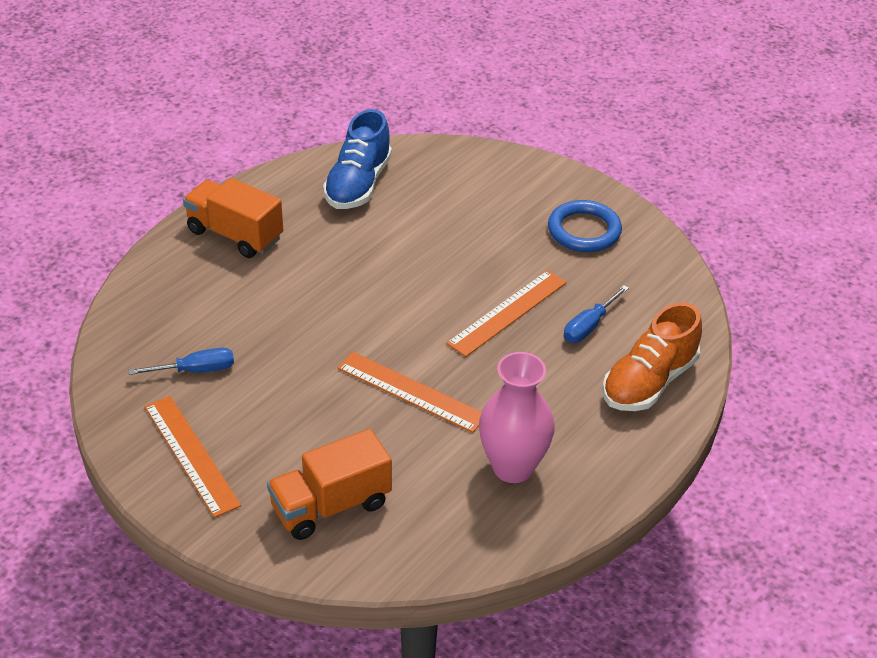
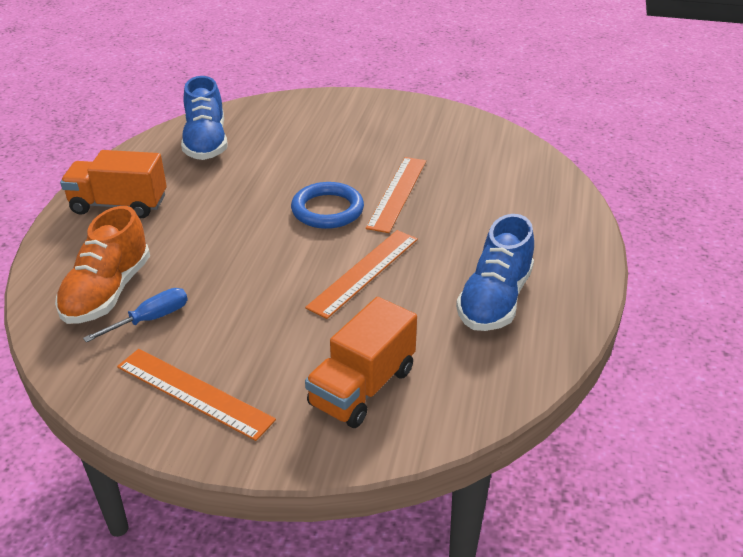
camera: 25 degrees left, 5 degrees down
(411, 391) = (364, 272): orange ruler -> orange ruler turned 60 degrees counterclockwise
(513, 467) = (494, 299): pink vase -> blue shoe
(584, 231) = (410, 126): blue ring -> blue ring (327, 210)
(589, 326) = (467, 183): blue screwdriver -> none
(649, 382) = (544, 206): orange shoe -> orange shoe (107, 292)

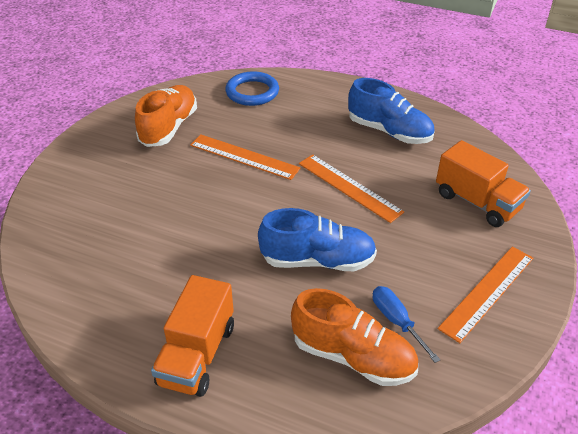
camera: 80 degrees left, 5 degrees up
(206, 143) = (94, 278): blue shoe -> blue shoe (317, 260)
(327, 210) = (256, 198): blue ring -> blue ring (252, 92)
(431, 141) = (169, 127): none -> orange shoe

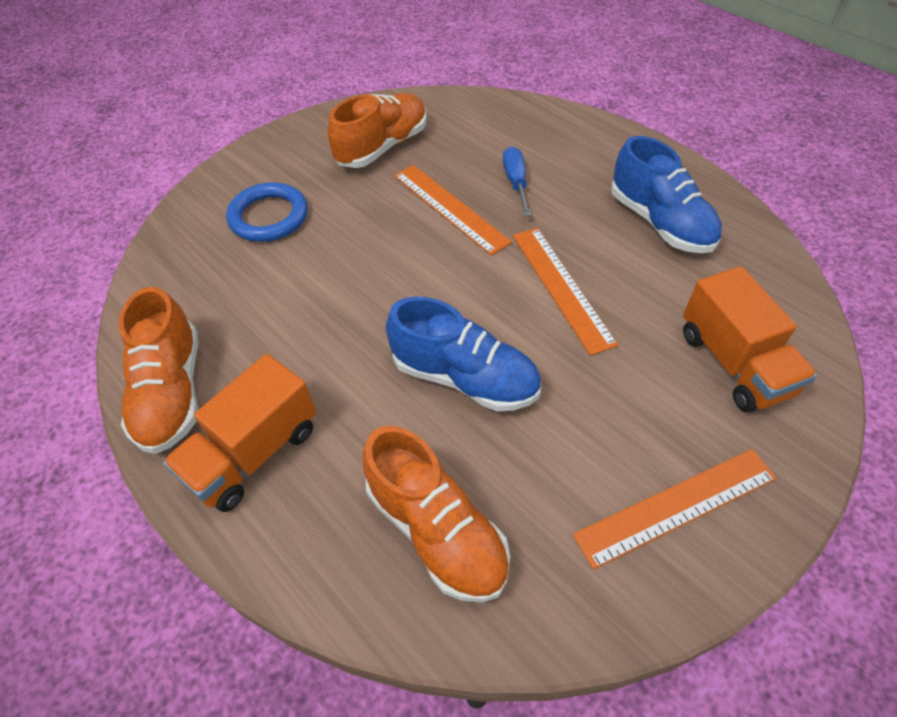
camera: 25 degrees right, 10 degrees up
(107, 336) = (171, 392): none -> orange shoe
(252, 92) = (507, 124): blue ring -> blue ring (269, 217)
(397, 321) = (522, 502): blue screwdriver -> blue screwdriver (516, 183)

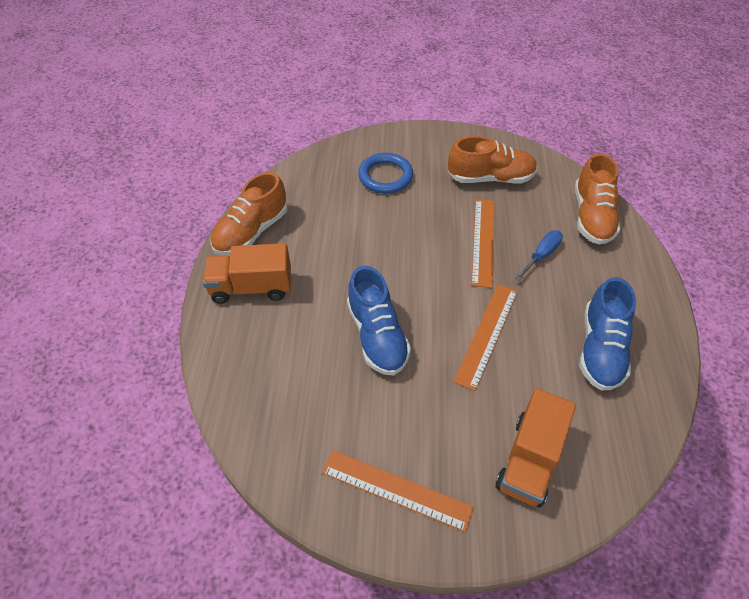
camera: 45 degrees right, 0 degrees up
(436, 530) = (281, 389): orange shoe -> orange shoe (591, 216)

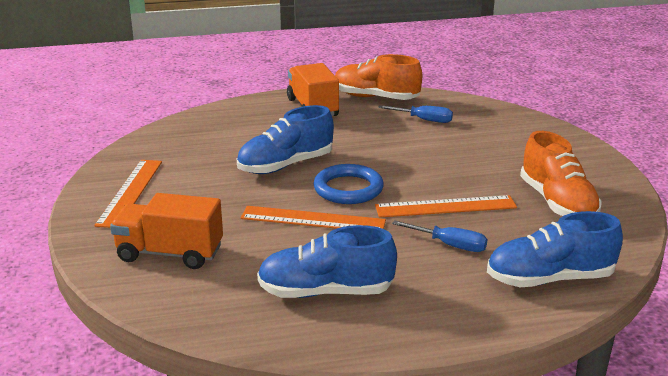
camera: 75 degrees right, 25 degrees down
(319, 211) = (423, 120): none -> blue screwdriver
(385, 176) = (502, 144): blue ring -> blue ring (348, 189)
(591, 216) = (549, 279): orange shoe -> blue shoe

